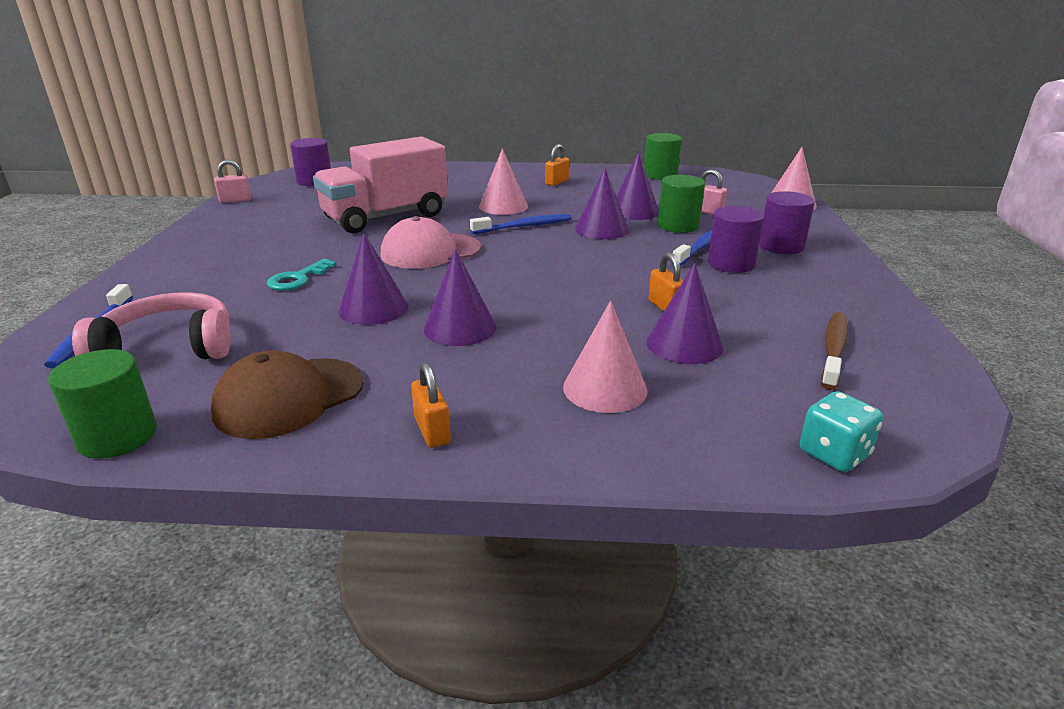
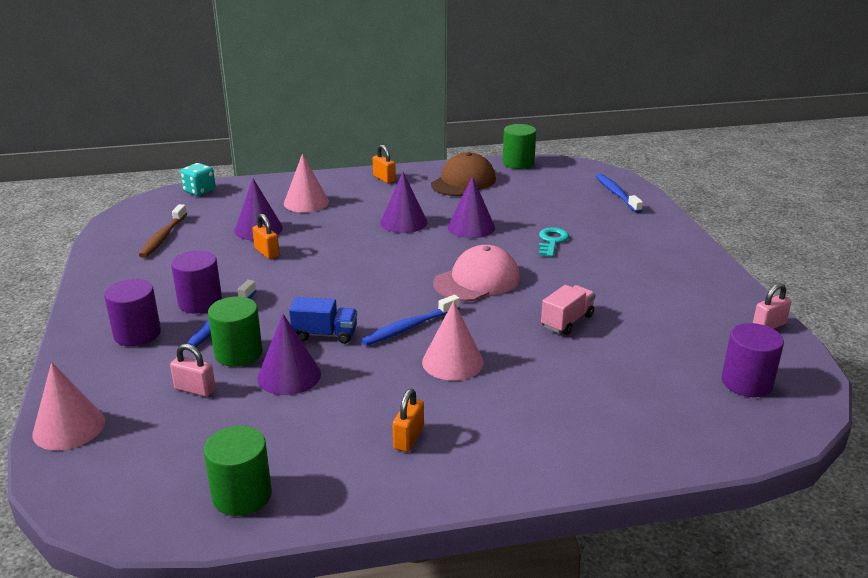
camera: 165 degrees right, 0 degrees up
(168, 347) = (560, 193): pink headphones -> none
(386, 217) = (567, 321): pink truck -> pink truck, size x0.46
(601, 229) = (325, 335): purple cone -> blue truck

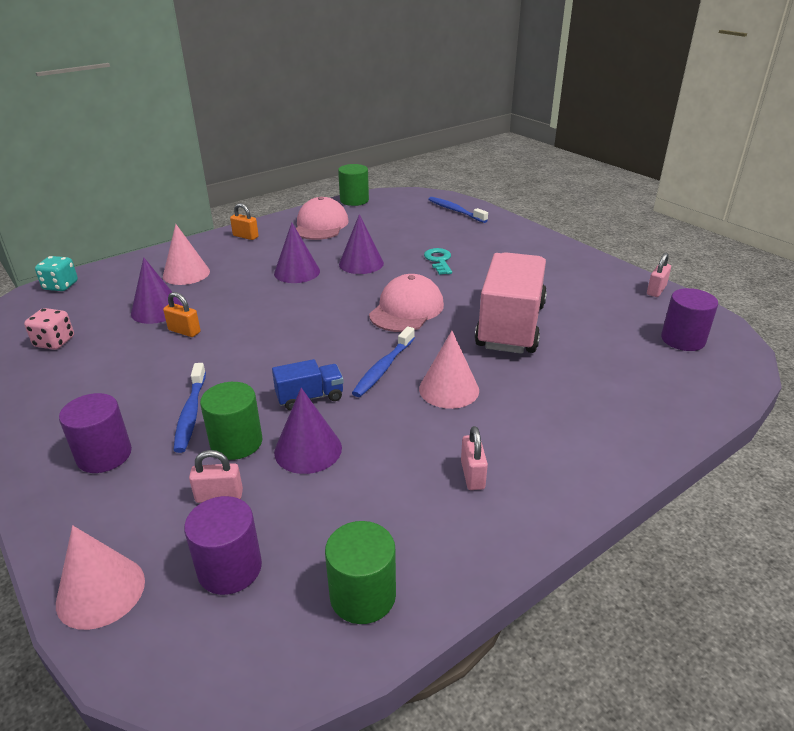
camera: 25 degrees left, 5 degrees up
(163, 237) = (54, 342): brown toothbrush -> pink dice
(200, 302) = (151, 400): purple cylinder -> purple cylinder (230, 568)
(408, 438) = (472, 475): orange padlock -> pink padlock
(463, 182) = (321, 225): brown cap -> pink cap
(567, 321) = (510, 326): pink truck -> pink truck, size x2.19

